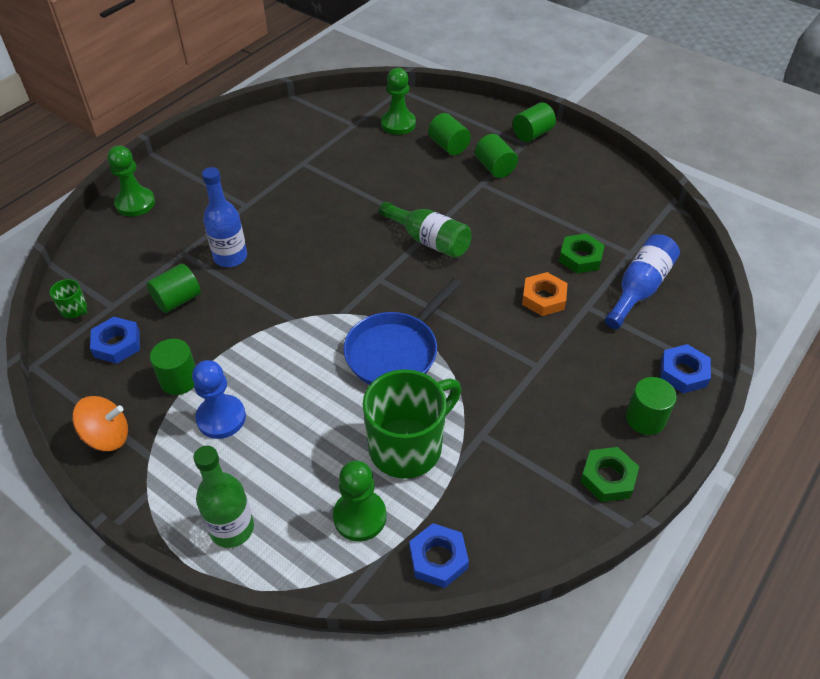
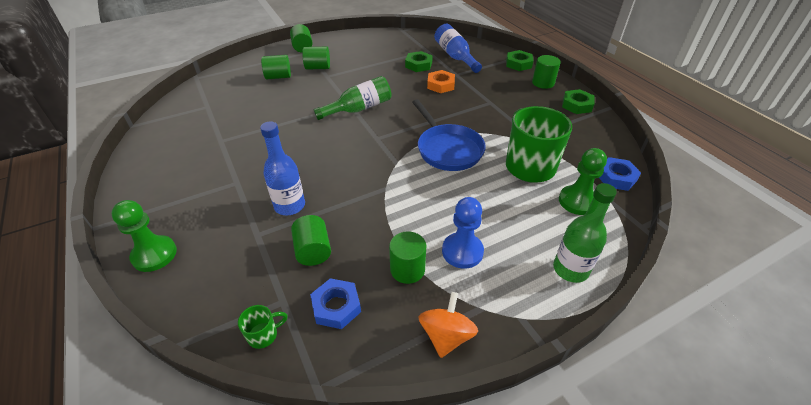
camera: 65 degrees left, 5 degrees down
(398, 124) = (231, 88): green pawn -> none
(683, 372) = (518, 64): blue nut -> green nut

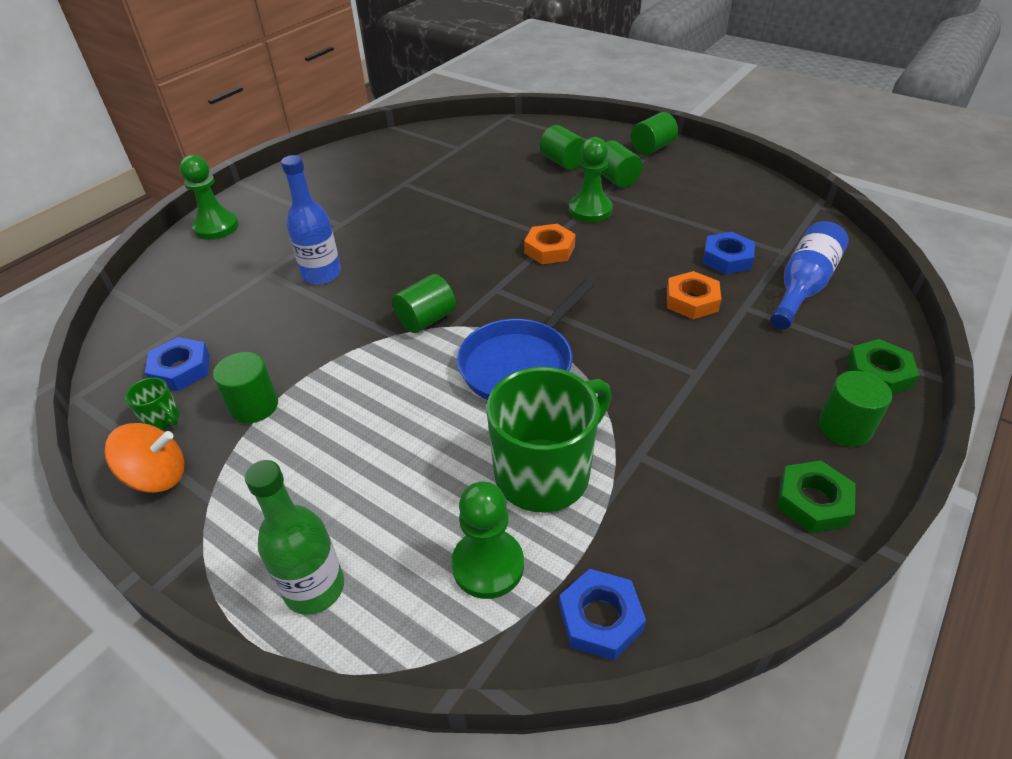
camera: 65 degrees right, 0 degrees up
(264, 335) = (134, 335): green mug -> green mug (163, 419)
(313, 250) = (258, 320): green cylinder -> green cylinder (426, 320)
(337, 85) = (590, 210): none -> green pawn
(359, 109) = (549, 249): green bottle -> orange nut
(418, 65) = (727, 258): green nut -> blue nut
(462, 251) = (305, 448): blue pawn -> none

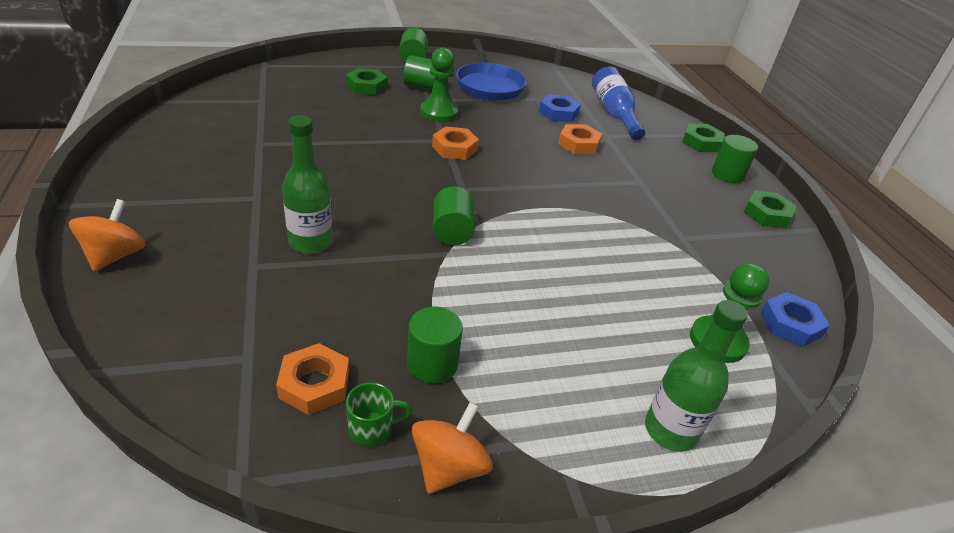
camera: 55 degrees left, 5 degrees down
(181, 369) = (314, 384): blue nut -> orange nut
(216, 227) = (115, 256): green pawn -> orange spinning top
(322, 274) = (310, 242): blue bottle -> green bottle
(520, 364) = (554, 226): blue pan -> blue pan (488, 85)
(545, 473) = (663, 276): green mug -> none
(562, 162) = (366, 86): green cylinder -> green nut

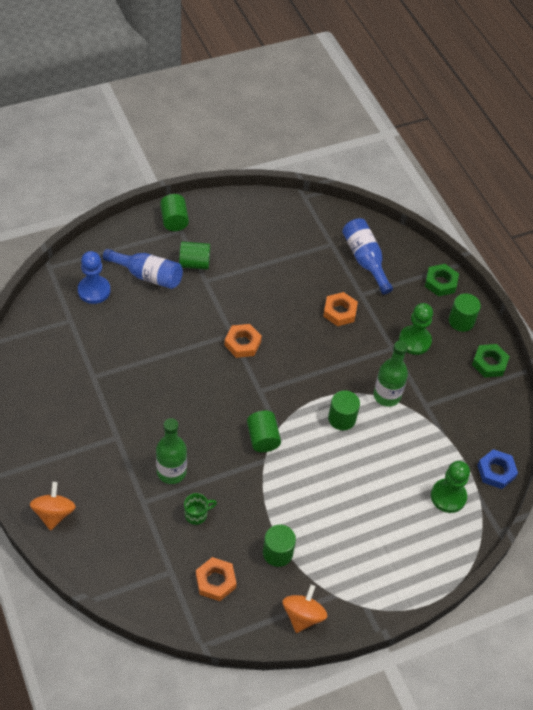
camera: 10 degrees left, 15 degrees up
(301, 86) = (94, 290): none -> blue pawn
(366, 86) = (147, 276): green nut -> blue bottle
(372, 429) = (256, 602): green mug -> green mug (197, 514)
(439, 113) = (218, 299): green pawn -> green pawn (414, 341)
(488, 85) = (250, 245): blue pan -> none
(558, 113) = (318, 271): blue nut -> none
(566, 231) = (342, 418): none -> green cylinder
(670, 430) = (419, 568): green bottle -> green bottle (387, 396)

